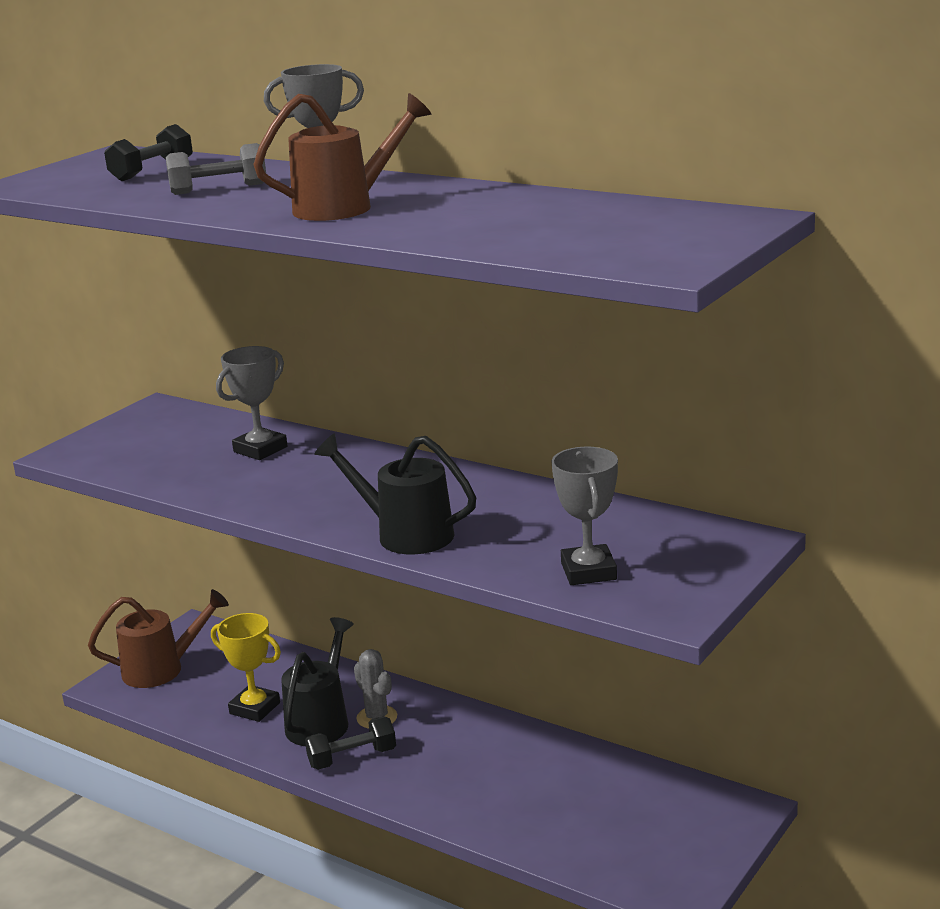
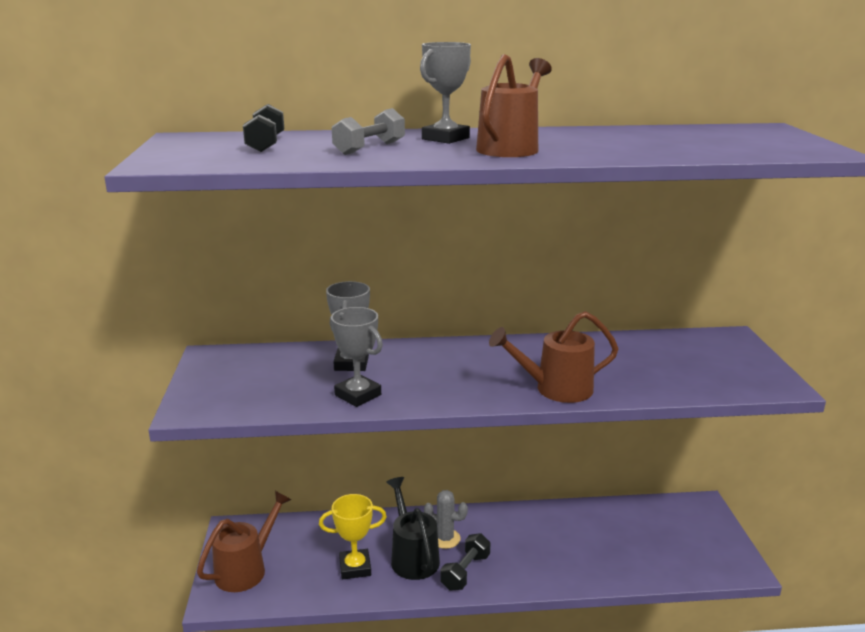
camera: 40 degrees left, 0 degrees up
(404, 534) = (555, 389): black watering can -> brown watering can
(588, 571) = (696, 378): grey trophy -> grey trophy (358, 395)

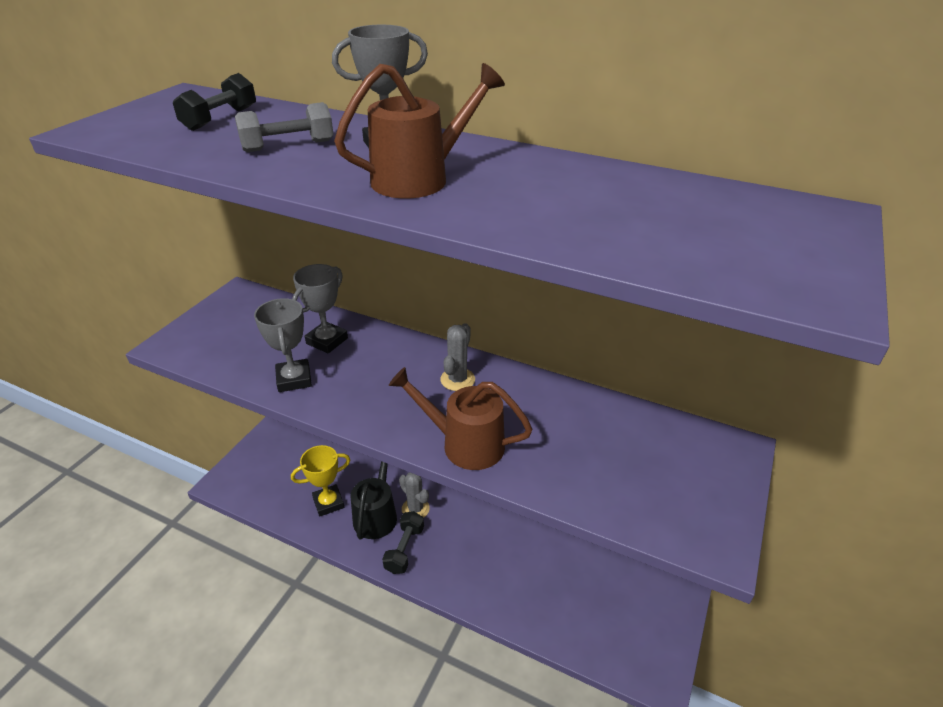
camera: 30 degrees right, 15 degrees up
(246, 568) = (258, 467): brown watering can -> none
(355, 567) = (328, 503): yellow trophy -> yellow trophy turned 45 degrees counterclockwise
(465, 572) = (404, 549): black dumbbell -> black dumbbell turned 45 degrees counterclockwise
(499, 356) = (457, 379): none -> grey cactus

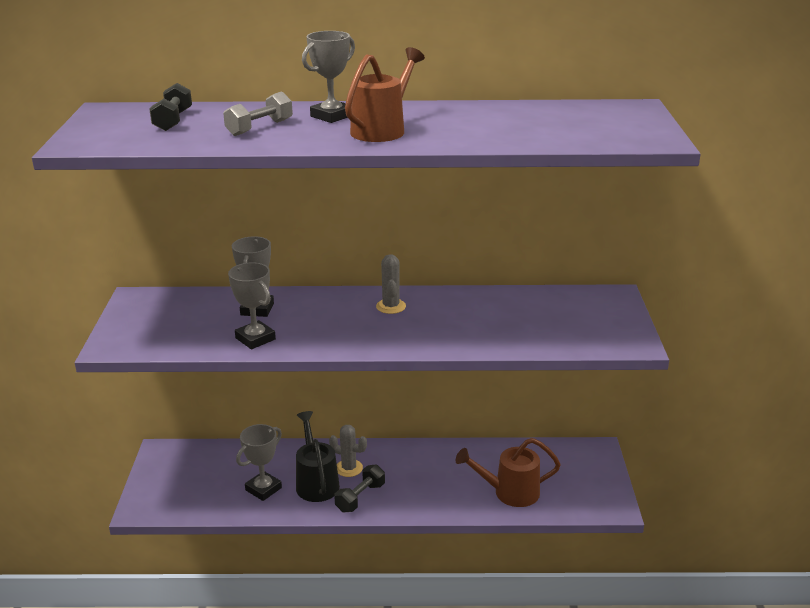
camera: 25 degrees left, 10 degrees down
(328, 503) = (263, 489): yellow trophy -> grey trophy
(404, 549) = (360, 497): black dumbbell -> black dumbbell turned 45 degrees clockwise
(463, 443) = (429, 340): brown watering can -> brown watering can (509, 492)

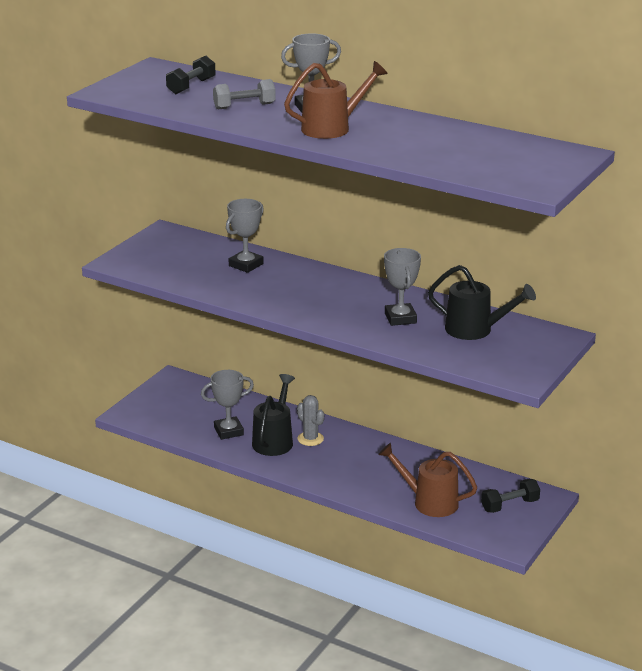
camera: 30 degrees right, 0 degrees up
(255, 339) = (222, 286): grey trophy -> grey trophy (400, 318)
(360, 497) = (299, 463): black dumbbell -> black dumbbell (509, 505)
(391, 306) = (353, 292): grey cactus -> none
(540, 311) = (476, 330): none -> black watering can

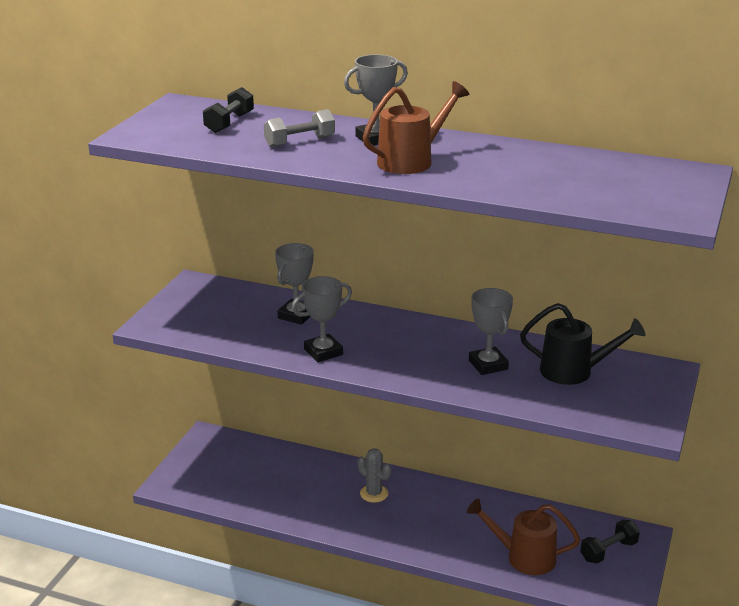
camera: 10 degrees left, 0 degrees up
(228, 431) = (284, 494): grey trophy -> grey trophy (323, 352)
(274, 440) = (336, 499): black watering can -> none

